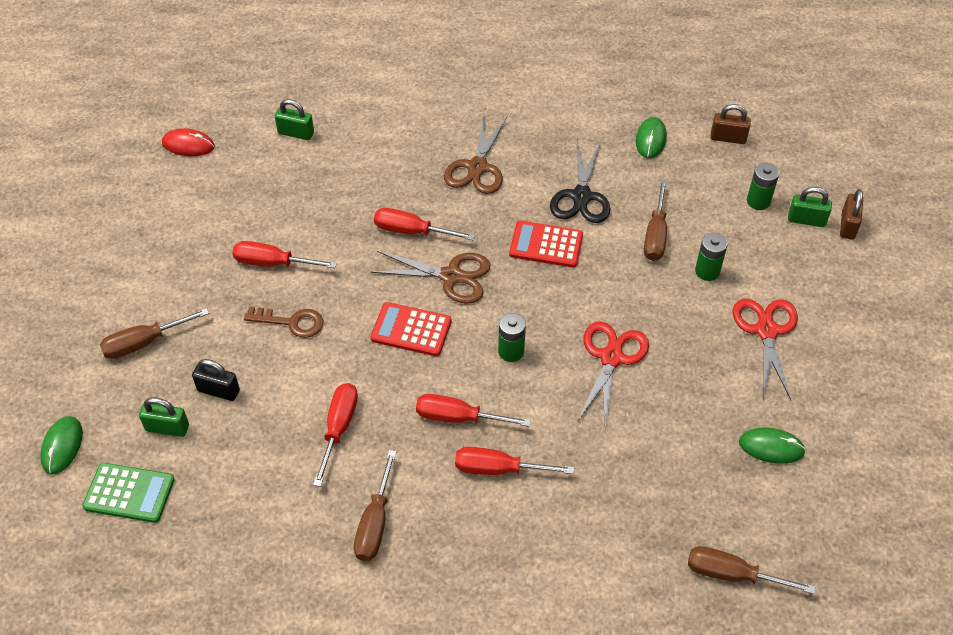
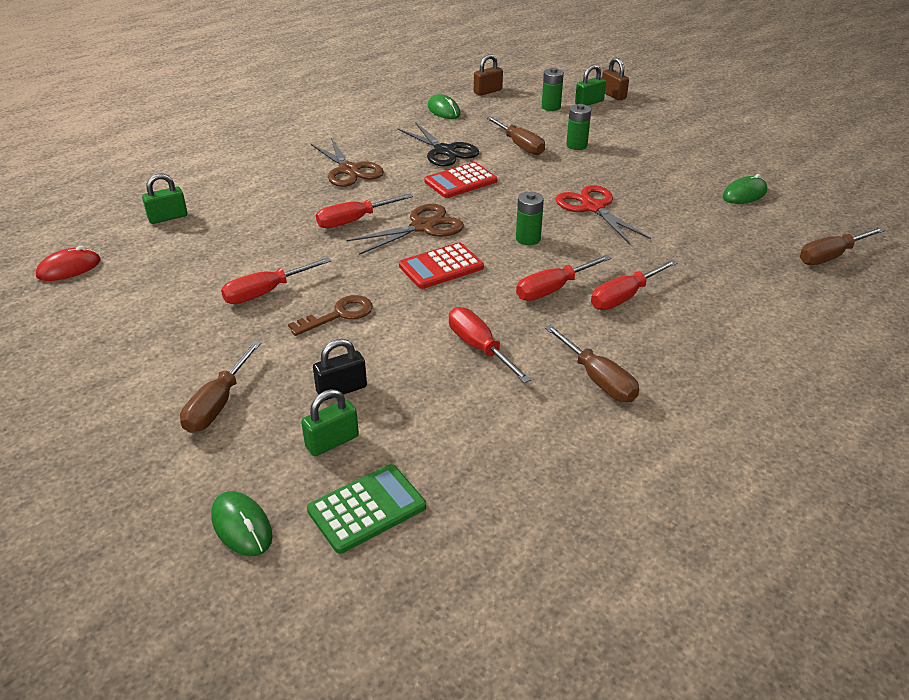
camera: 45 degrees left, 15 degrees down
(766, 331) = (652, 152): red scissors -> none

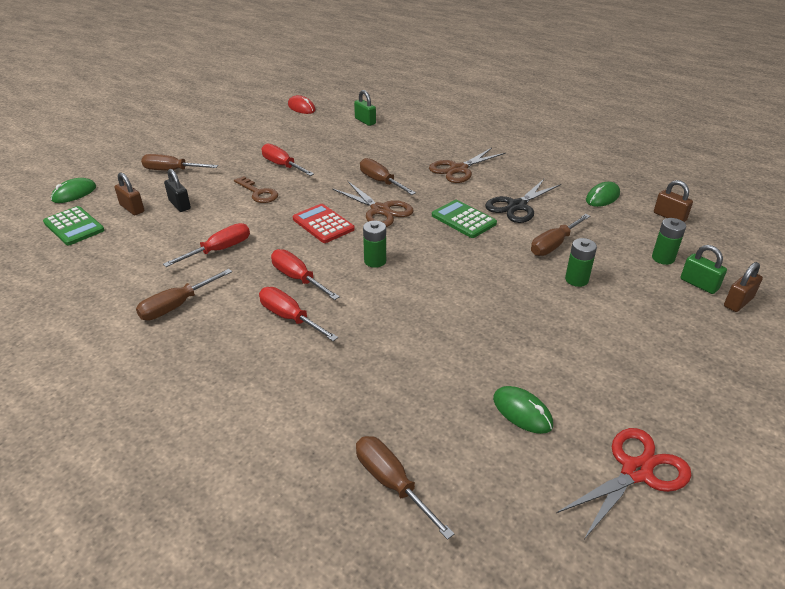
camera: 80 degrees right, 0 degrees up
(332, 442) = (132, 208): green padlock -> brown padlock
(354, 220) = (381, 182): red screwdriver -> brown screwdriver
(461, 181) = (463, 219): red calculator -> green calculator
(593, 207) = (444, 295): red scissors -> red scissors (636, 471)

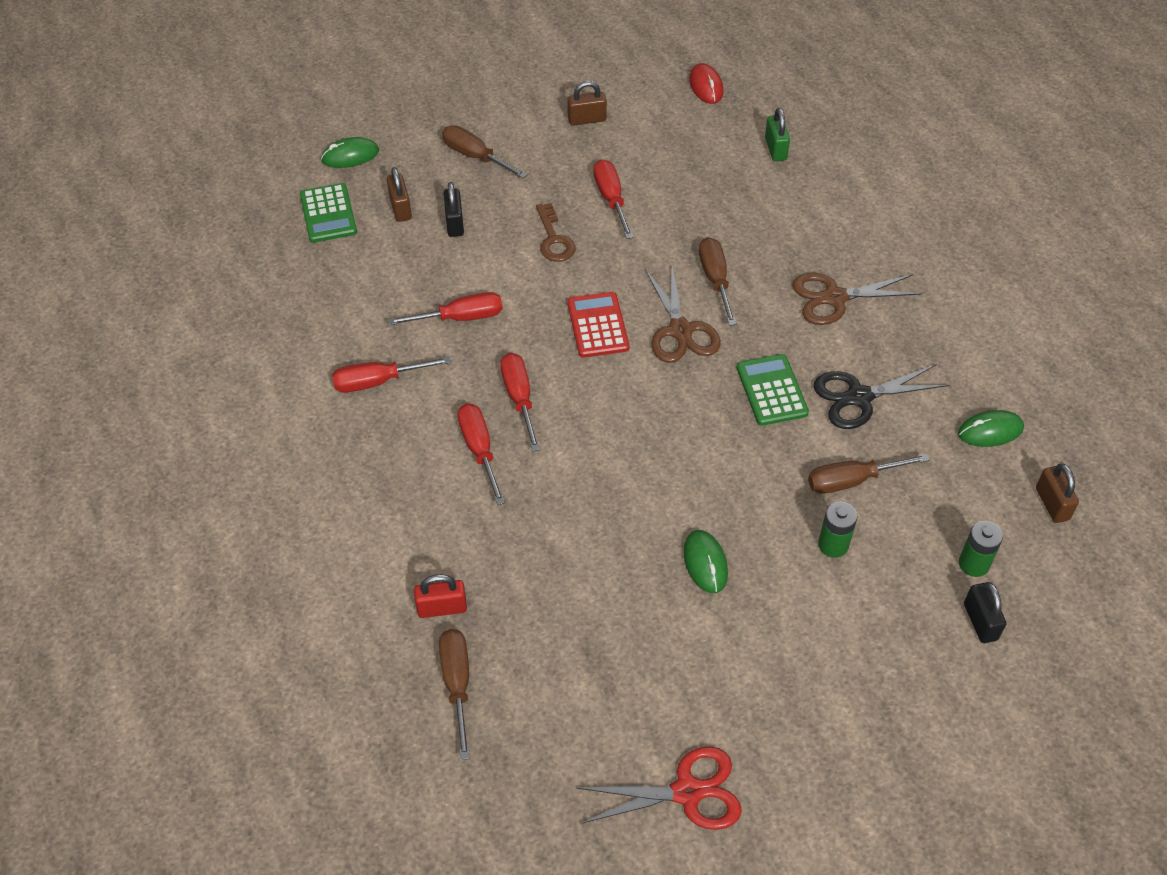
camera: 30 degrees right, 15 degrees up
(177, 305) = (378, 381): brown screwdriver -> red screwdriver
(336, 432) = (442, 608): none -> red padlock
(375, 261) = (619, 410): green battery -> none
(522, 412) = (630, 676): green mouse -> green mouse (705, 563)
(699, 284) = (980, 622): green padlock -> black padlock
(738, 302) = (1003, 669): brown padlock -> brown padlock (587, 119)

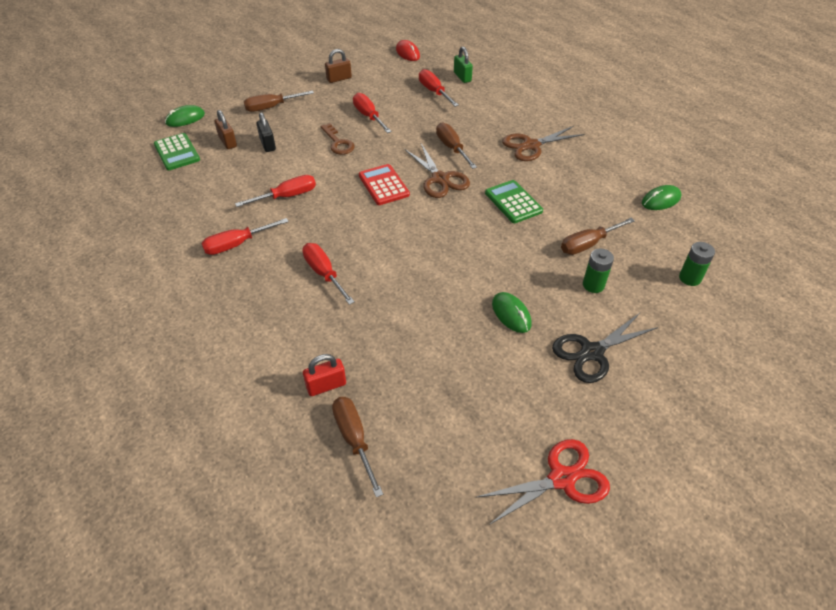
camera: 15 degrees left, 5 degrees down
(475, 156) = (272, 107): brown screwdriver -> brown screwdriver turned 45 degrees counterclockwise
(519, 399) = (343, 237): red screwdriver -> red screwdriver (434, 92)
(859, 397) = (571, 196): black scissors -> black scissors (592, 352)
(980, 622) = (712, 312): black padlock -> none
(1052, 504) = (720, 233): brown padlock -> none

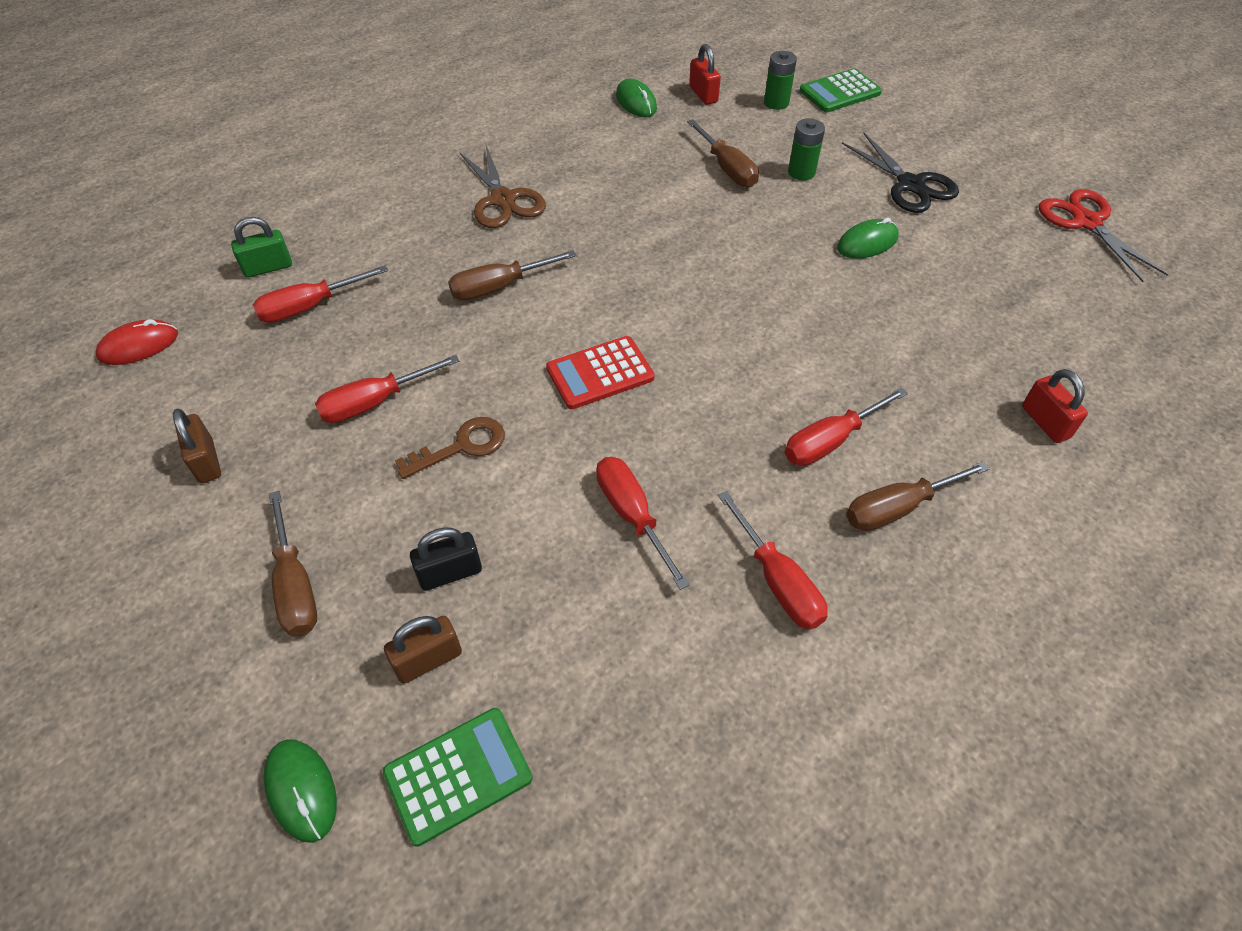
camera: 90 degrees left, 5 degrees up
(354, 440) = (1115, 388): brown screwdriver -> brown screwdriver (898, 508)
(440, 179) = (585, 303): brown scissors -> none
(513, 202) = (643, 227): green calculator -> green calculator (840, 92)
(685, 236) = (703, 94): none -> red padlock

